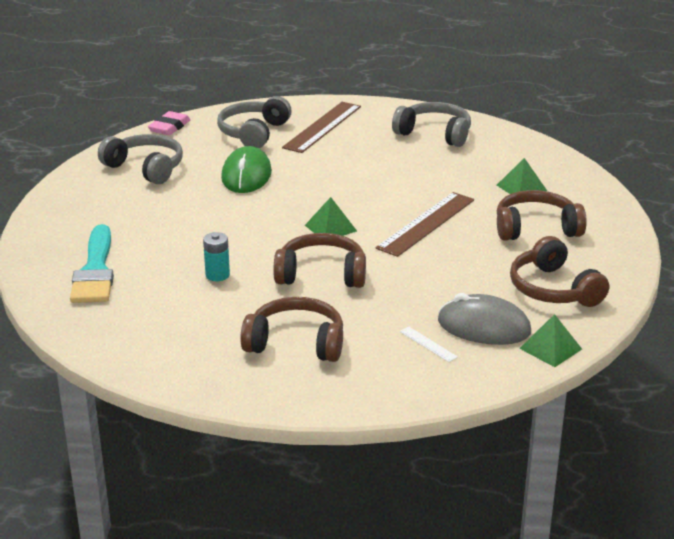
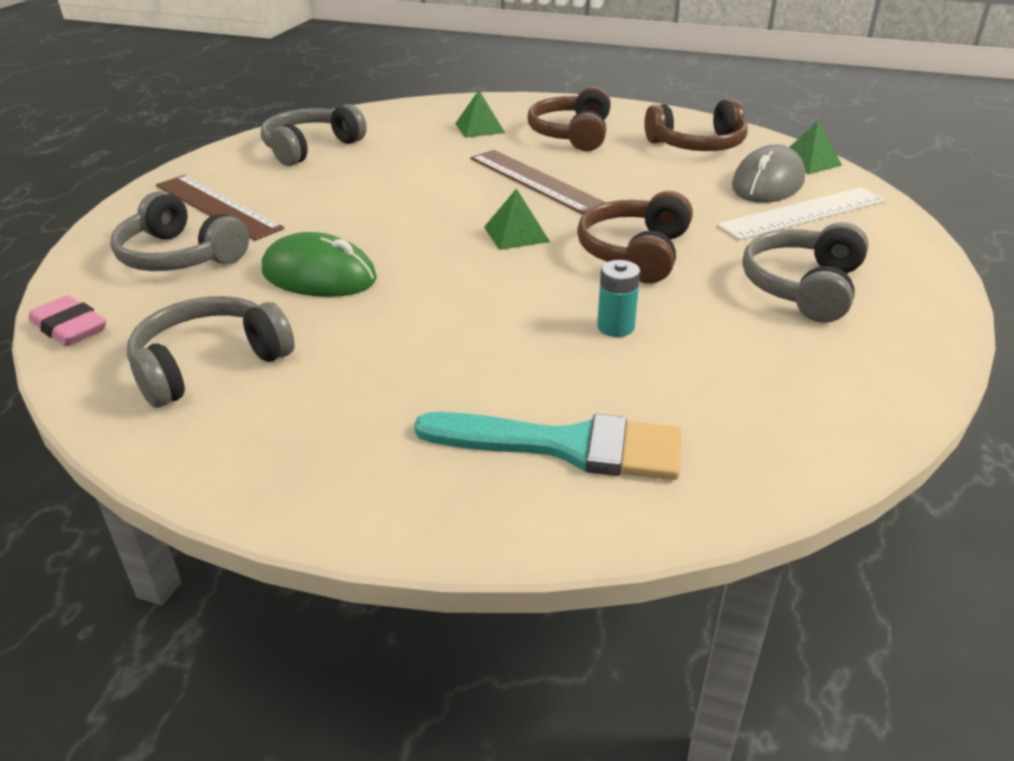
camera: 75 degrees left, 5 degrees up
(296, 343) = (803, 287): brown headphones -> grey headphones
(428, 344) = (803, 213): white ruler -> white ruler, size x2.34

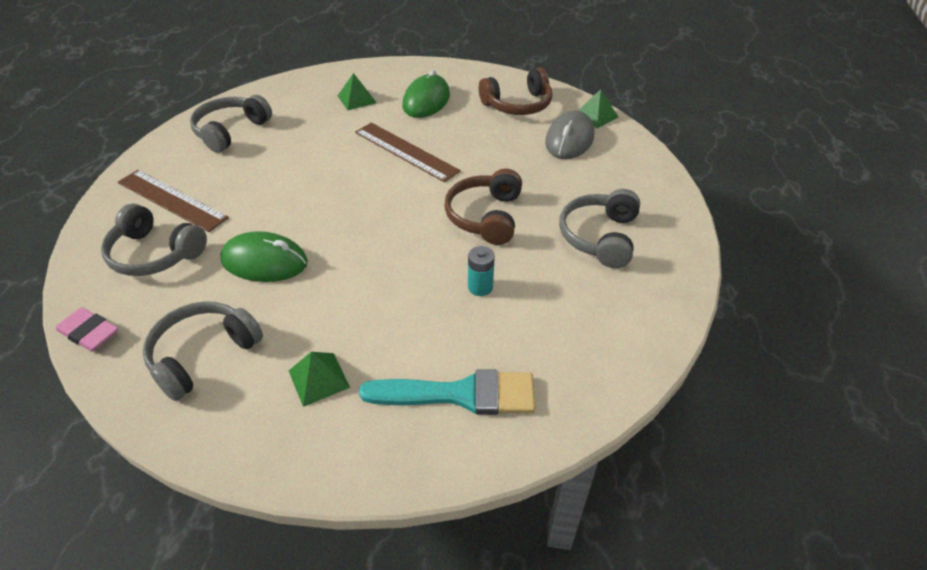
camera: 10 degrees left, 10 degrees up
(516, 234) = (400, 206): green pyramid -> green pyramid (319, 379)
(572, 134) = (426, 101): brown headphones -> green mouse
(803, 213) = (595, 167): white ruler -> none

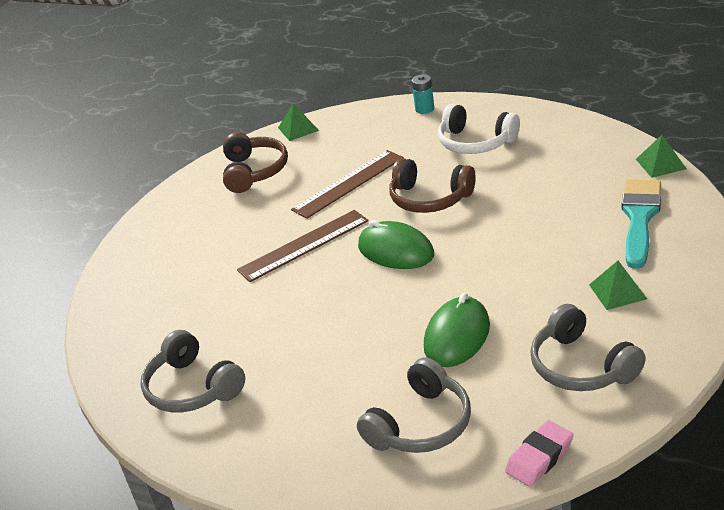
camera: 70 degrees left, 10 degrees down
(172, 200) = (322, 425): brown ruler -> brown ruler (348, 183)
(356, 99) = (177, 283): green pyramid -> green pyramid (660, 164)
(426, 101) = (211, 231): green mouse -> green mouse (396, 251)
(480, 287) = (523, 205): turquoise battery -> turquoise battery (424, 109)
(569, 140) = (330, 146): grey mouse -> none
(599, 237) = (475, 142): grey headphones -> white headphones

